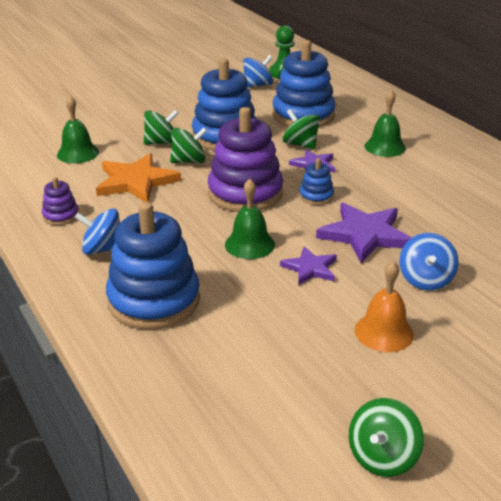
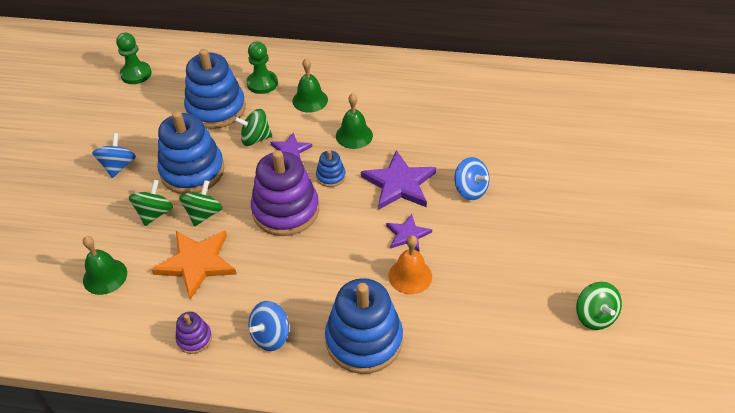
camera: 50 degrees left, 15 degrees up
(249, 244) = (350, 248): green bell -> green bell (354, 135)
(257, 85) = (135, 101): blue spinning top -> blue spinning top (118, 166)
(364, 119) = (262, 83): none -> green pawn
(384, 332) = (499, 243): orange bell -> orange bell (410, 276)

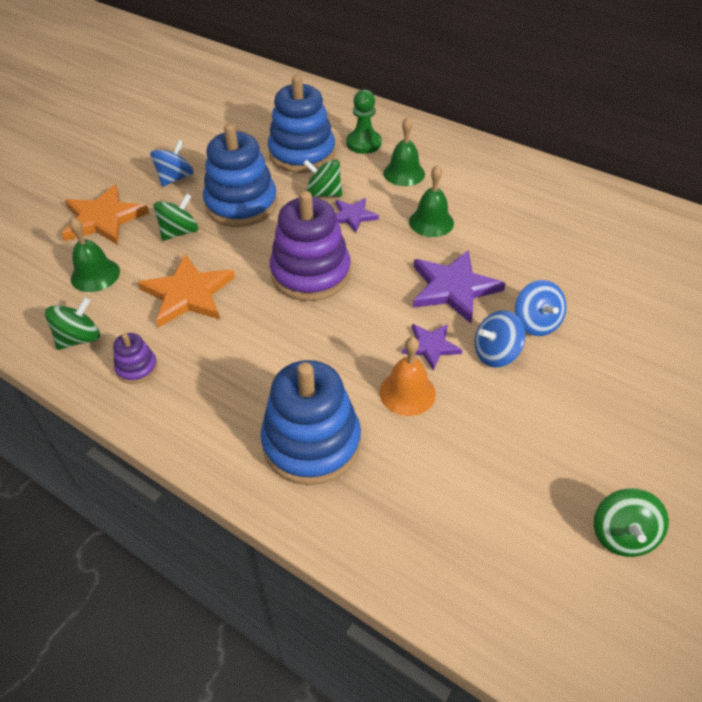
camera: 25 degrees right, 0 degrees up
(78, 225) = (103, 219): none -> orange star
(136, 74) = (246, 101): green pawn -> none
(204, 214) = (226, 249): green spinning top -> green spinning top (79, 338)
(270, 336) = (214, 396): blue spinning top -> blue spinning top (495, 353)
(330, 176) = (380, 255): blue stacking toy -> none

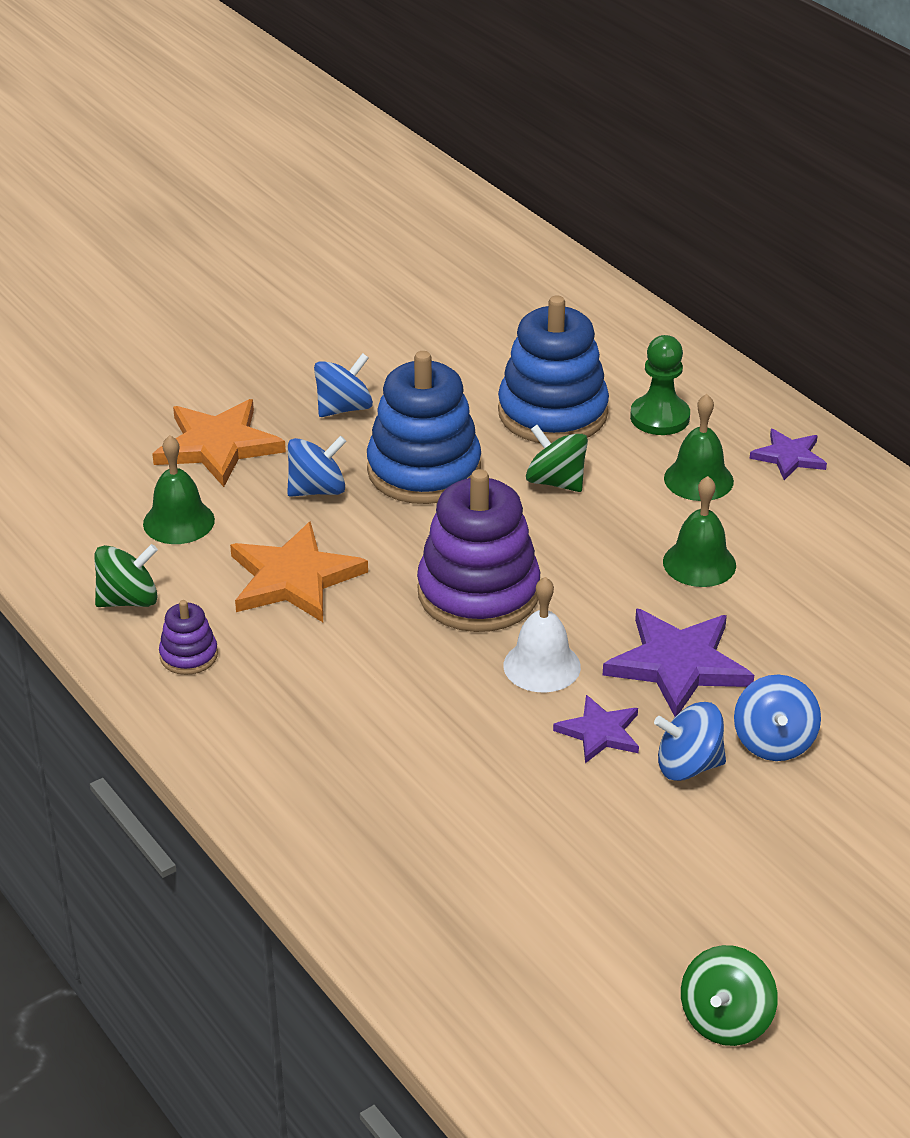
camera: 20 degrees right, 10 degrees down
(179, 232) = (317, 490): green spinning top -> blue spinning top
(311, 442) = (374, 804): blue stacking toy -> none
(353, 216) = (583, 526): purple star -> purple star (789, 457)
(373, 311) = (542, 666): none -> white bell
(407, 392) = (533, 780): orange bell -> none

